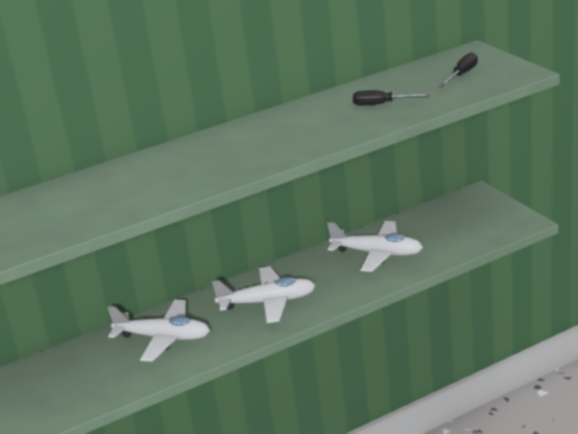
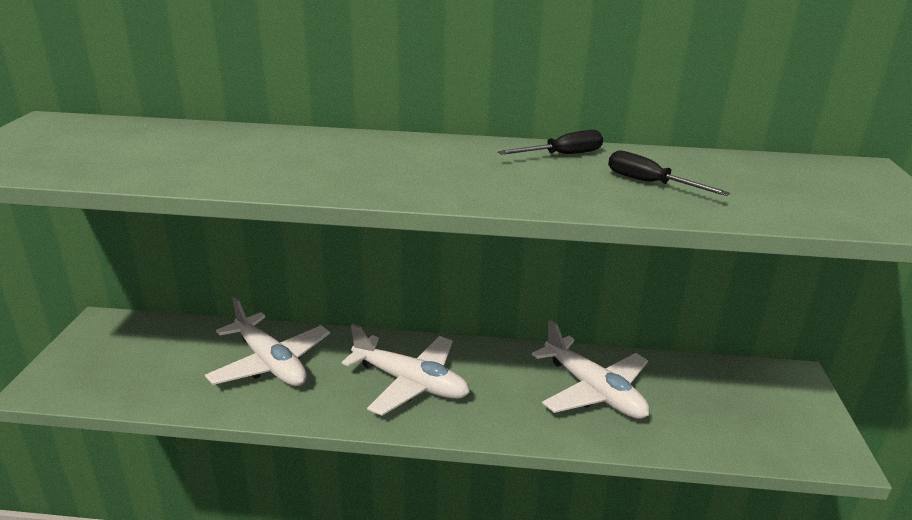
camera: 30 degrees right, 0 degrees up
(462, 74) = (817, 190): black screwdriver -> black screwdriver (563, 155)

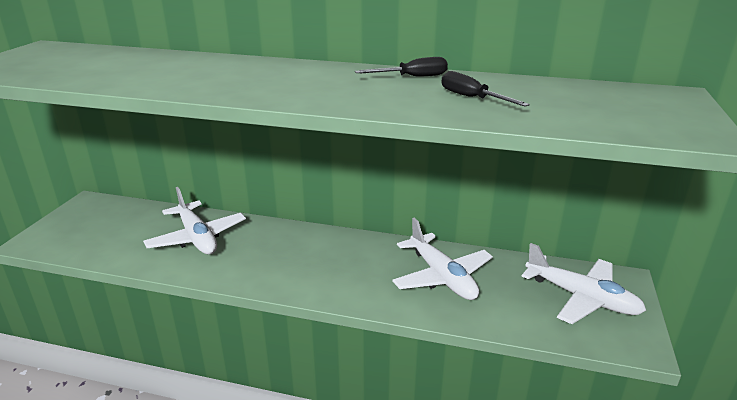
camera: 10 degrees right, 0 degrees up
(410, 383) = (297, 259): white plane -> white plane (581, 298)

